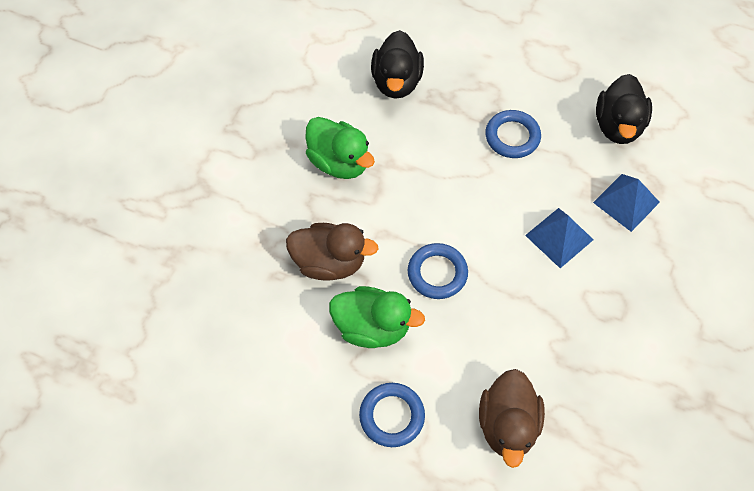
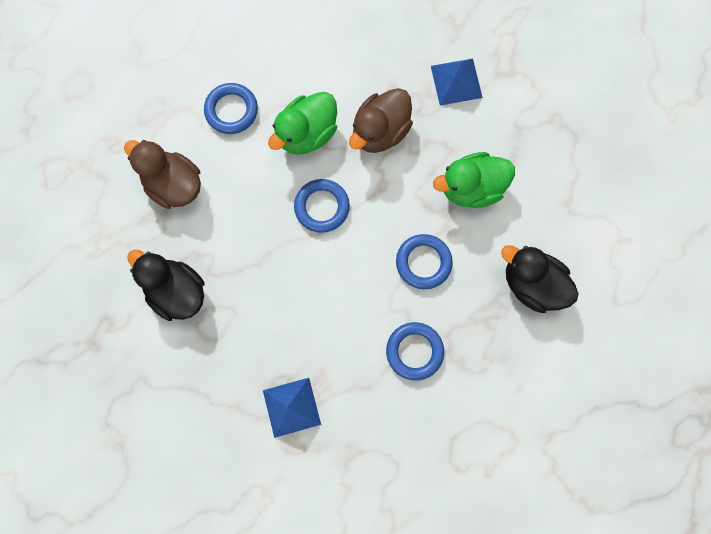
camera: 120 degrees right, 15 degrees up
(432, 166) = (423, 262): none -> blue ring
(559, 237) = (294, 325): blue pyramid -> blue pyramid (456, 81)
(618, 126) = (371, 458): black duck -> black duck (177, 292)

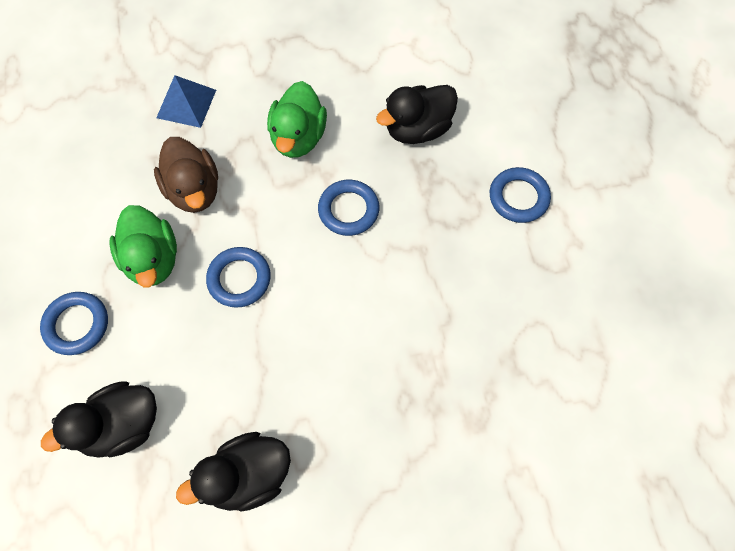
camera: 65 degrees left, 10 degrees down
(174, 185) = (122, 426): brown duck -> black duck
(291, 407) = (436, 402): blue pyramid -> none
(414, 351) = (433, 257): blue ring -> blue ring (518, 197)

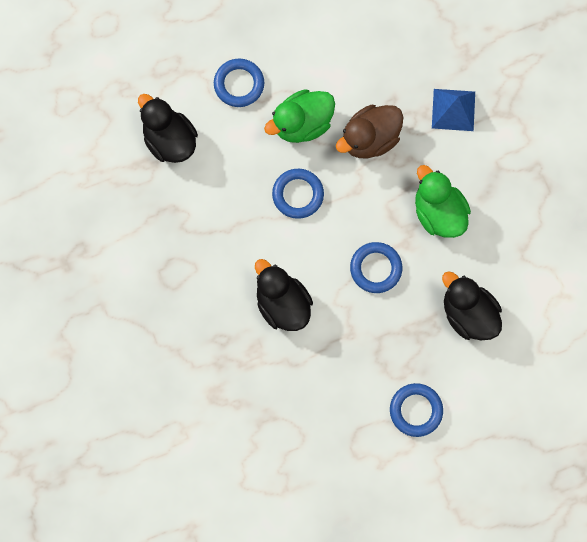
camera: 80 degrees right, 10 degrees up
(248, 476) = (149, 237): black duck -> black duck (282, 304)
(298, 137) = (438, 212): green duck -> green duck turned 60 degrees clockwise

